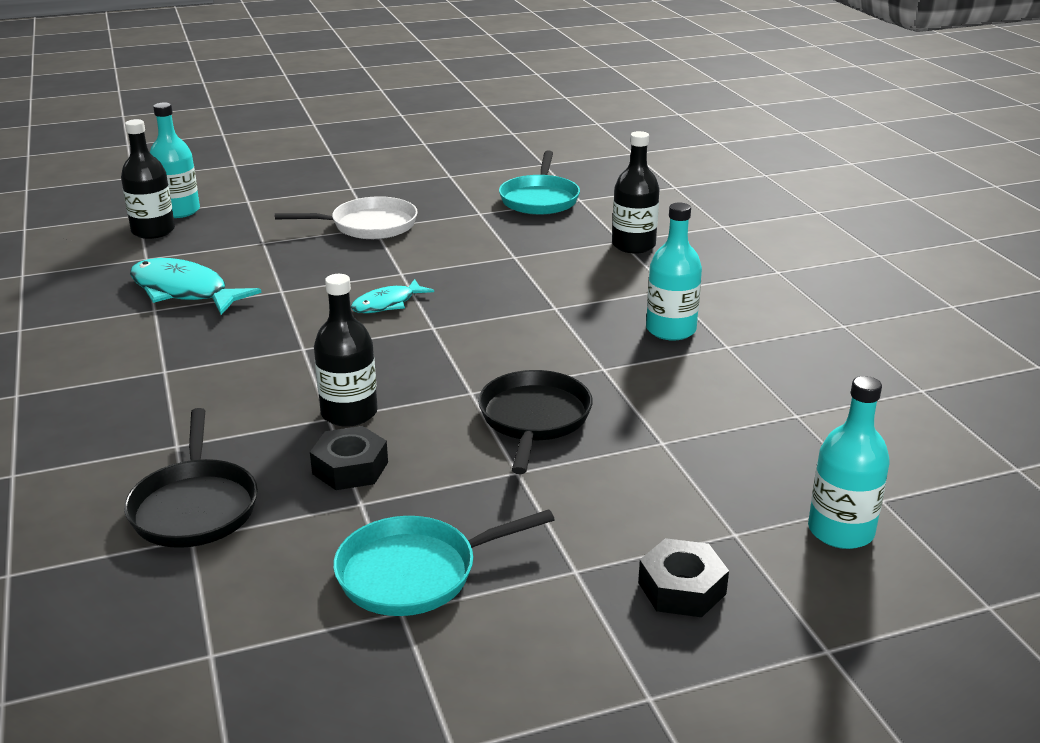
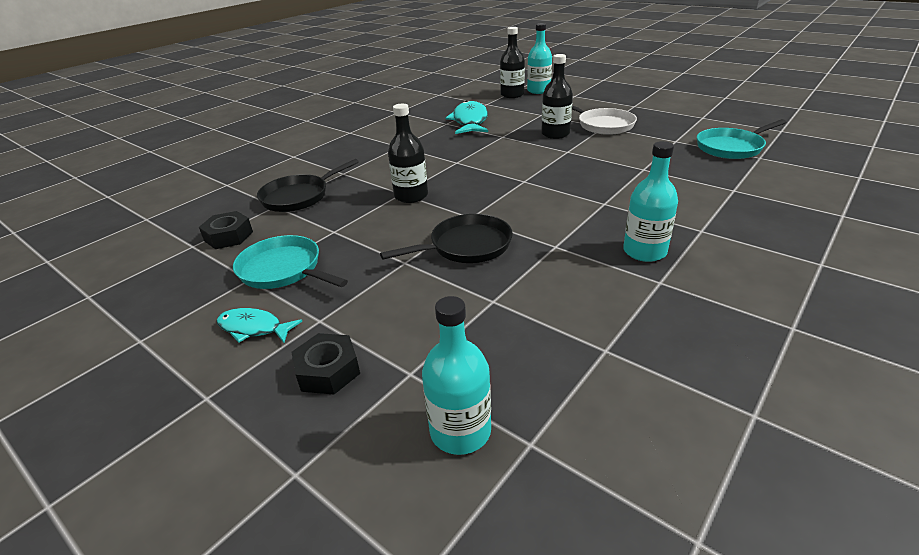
camera: 60 degrees right, 5 degrees up
(350, 468) = (362, 216): black nut -> black nut (228, 236)
(387, 304) = (529, 161): turquoise fish -> turquoise fish (254, 328)
(633, 245) = (736, 196): black bottle -> black bottle (555, 134)

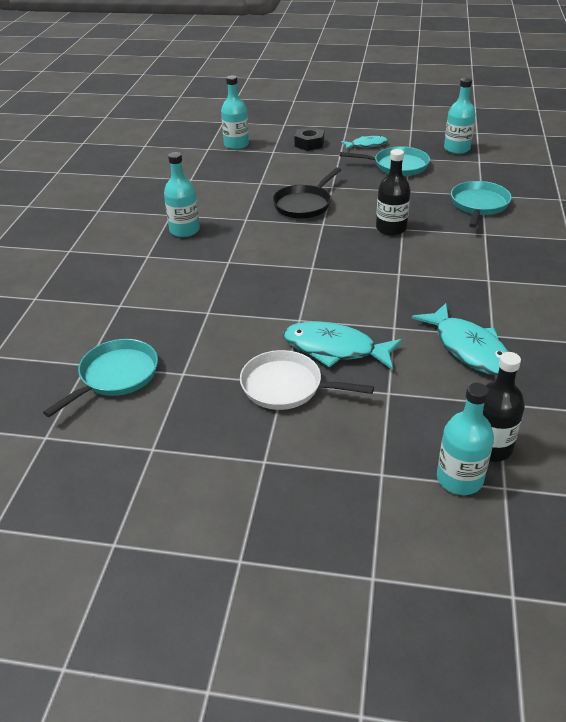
camera: 150 degrees right, 5 degrees up
(172, 274) = (457, 149): none -> turquoise bottle
(228, 236) = (469, 171): black nut -> none
(299, 196) = (479, 205): black pan -> turquoise pan
(555, 134) = (335, 349): black bottle -> turquoise fish

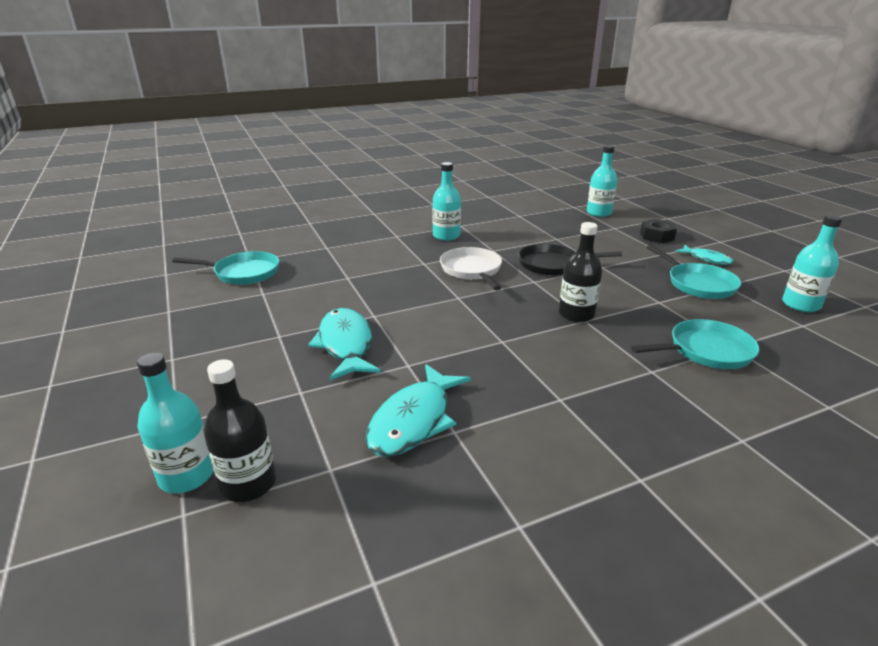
camera: 55 degrees right, 10 degrees down
(286, 386) = (275, 339): white pan -> white pan (472, 270)

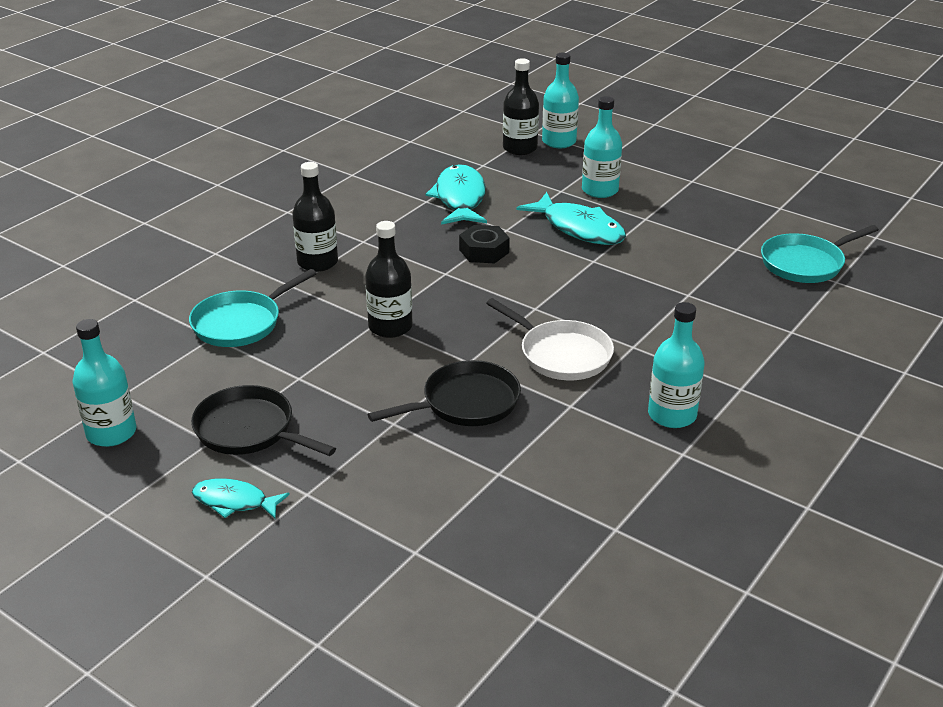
camera: 150 degrees right, 5 degrees up
(598, 213) = (470, 606): turquoise bottle -> turquoise bottle (600, 190)
(620, 389) = (317, 262): none -> black bottle
(656, 236) = (328, 549): black nut -> black nut (484, 251)
(698, 284) = (249, 430): turquoise pan -> black pan

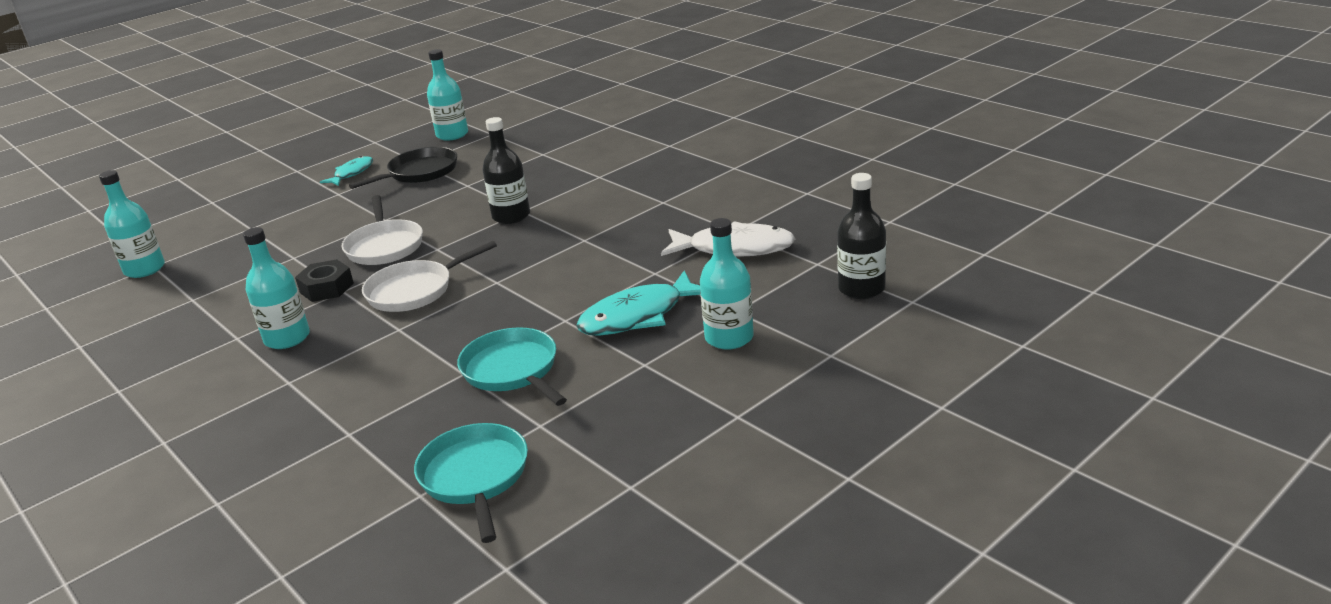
camera: 105 degrees right, 5 degrees down
(241, 323) = (555, 161): turquoise pan -> turquoise pan (513, 370)
(317, 262) = (633, 184): black bottle -> none
(460, 198) = (734, 248): turquoise fish -> white fish
(465, 403) = (384, 246): black pan -> white pan
(484, 251) = (615, 259): black nut -> black nut (326, 288)
(559, 142) = (879, 318): turquoise bottle -> turquoise bottle (144, 269)

